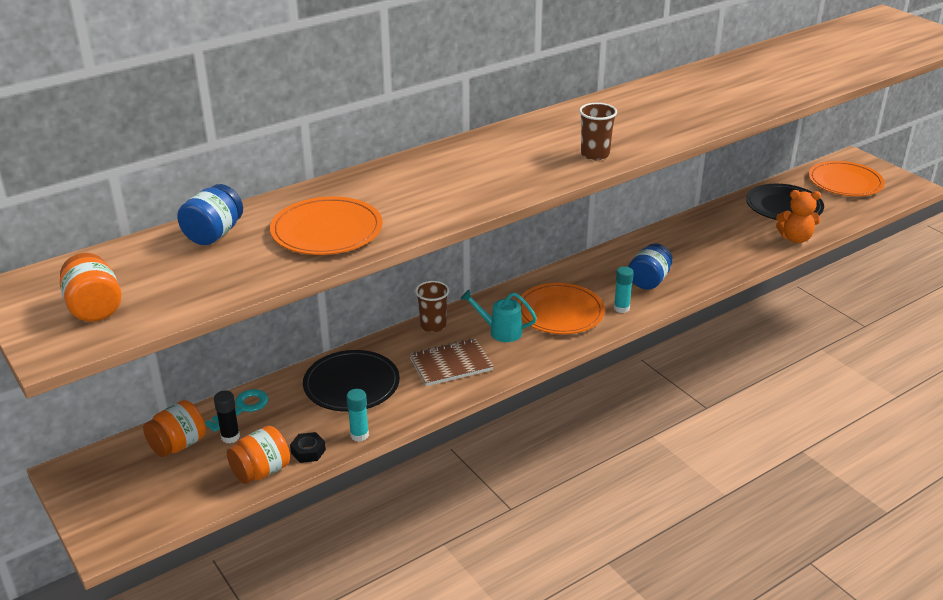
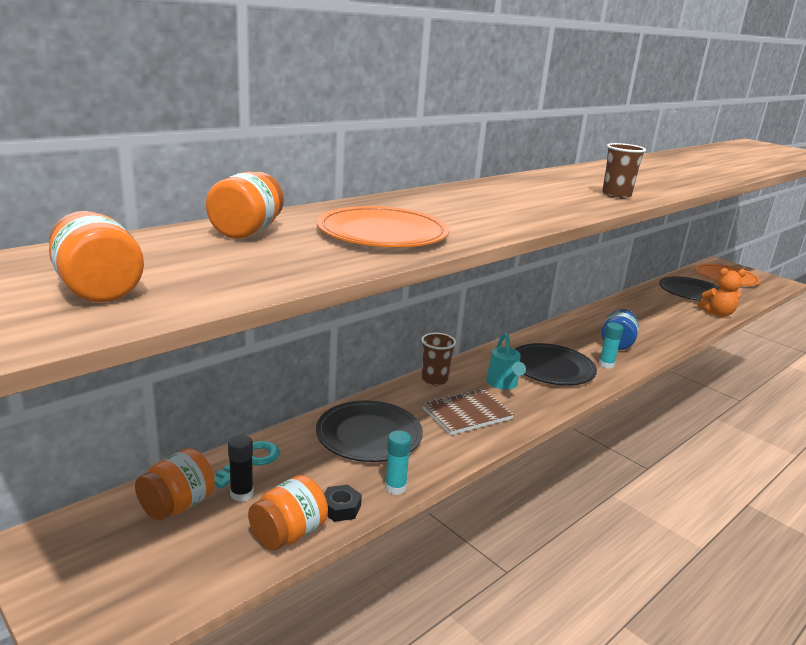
camera: 10 degrees left, 10 degrees down
(214, 234) = (246, 232): blue jar -> orange jar
(500, 331) = (503, 384): turquoise watering can -> turquoise watering can turned 105 degrees counterclockwise
(560, 312) = (551, 368): orange plate -> black plate

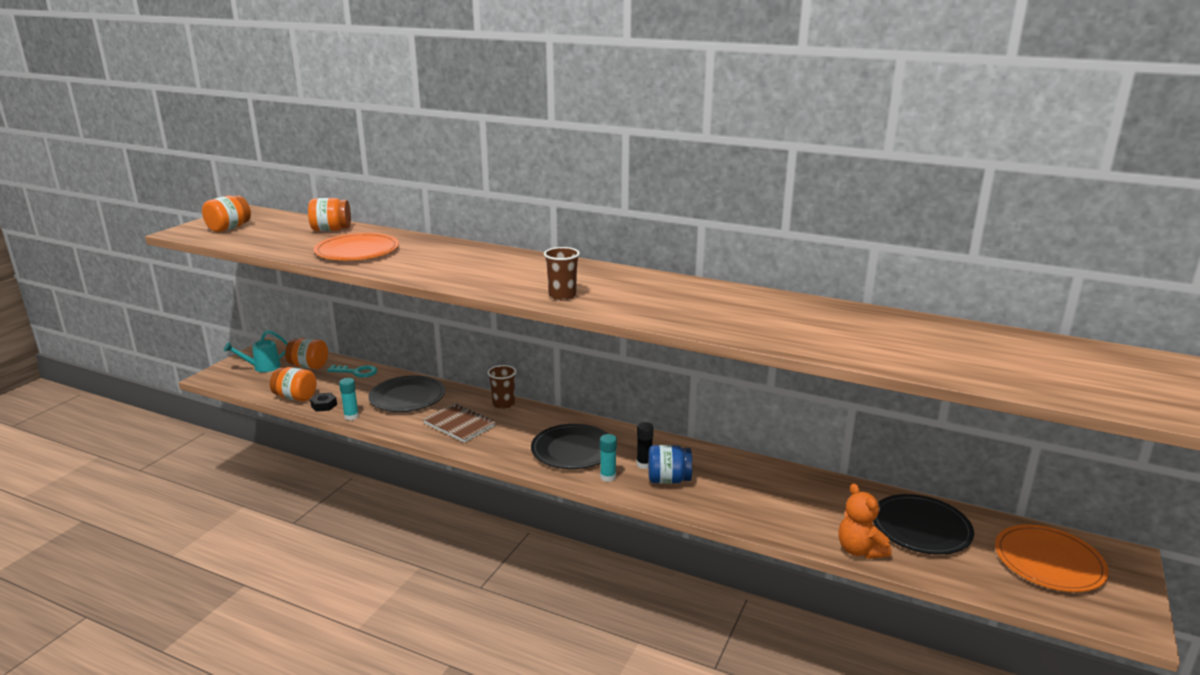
camera: 70 degrees right, 0 degrees up
(241, 494) = (325, 378): black glue stick -> black glue stick (644, 464)
(503, 384) = (520, 432): turquoise watering can -> turquoise watering can (262, 367)

